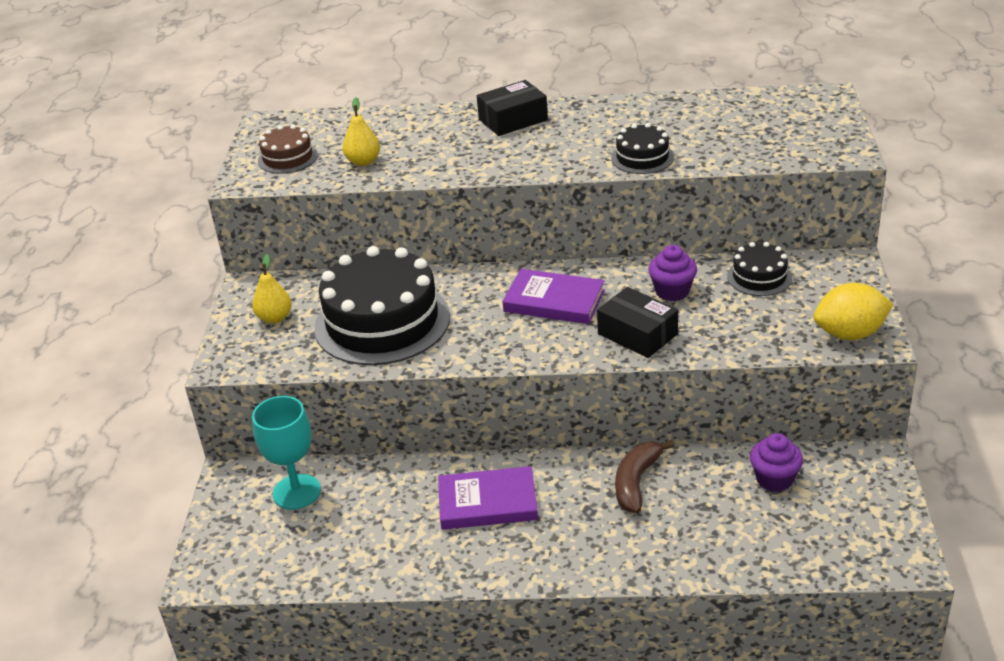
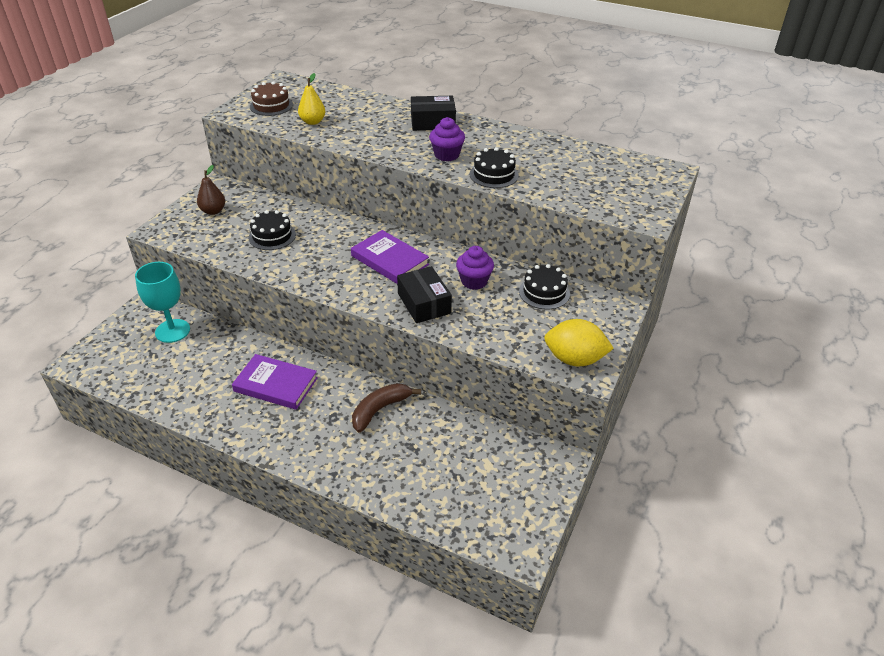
camera: 20 degrees right, 5 degrees up
(275, 318) = (213, 211): yellow pear -> brown pear
(382, 322) = (272, 236): black cake -> black cake, size x0.47
(774, 479) = (474, 447): purple cupcake -> purple cupcake (446, 155)

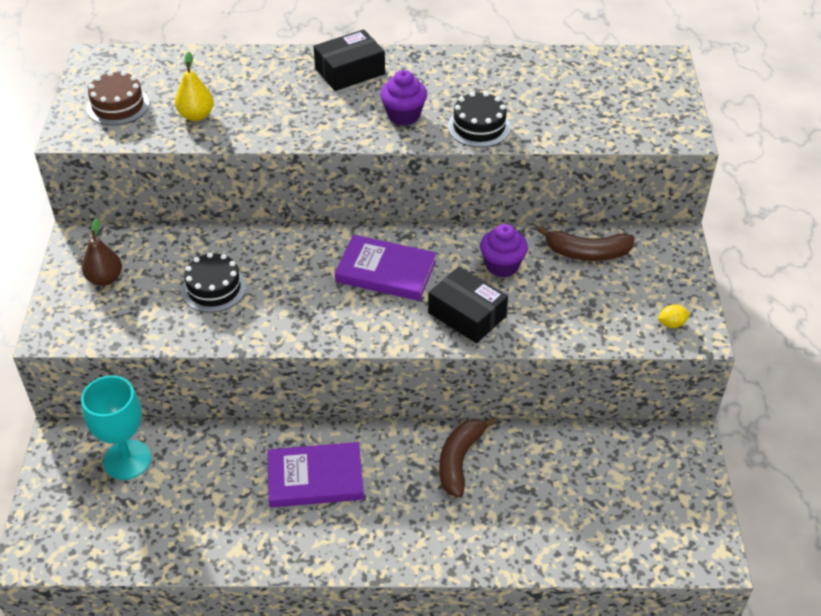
camera: 25 degrees left, 5 degrees up
(544, 292) = (587, 253): black cake -> brown banana
(574, 359) = (672, 324): yellow lemon -> yellow lemon, size x0.43

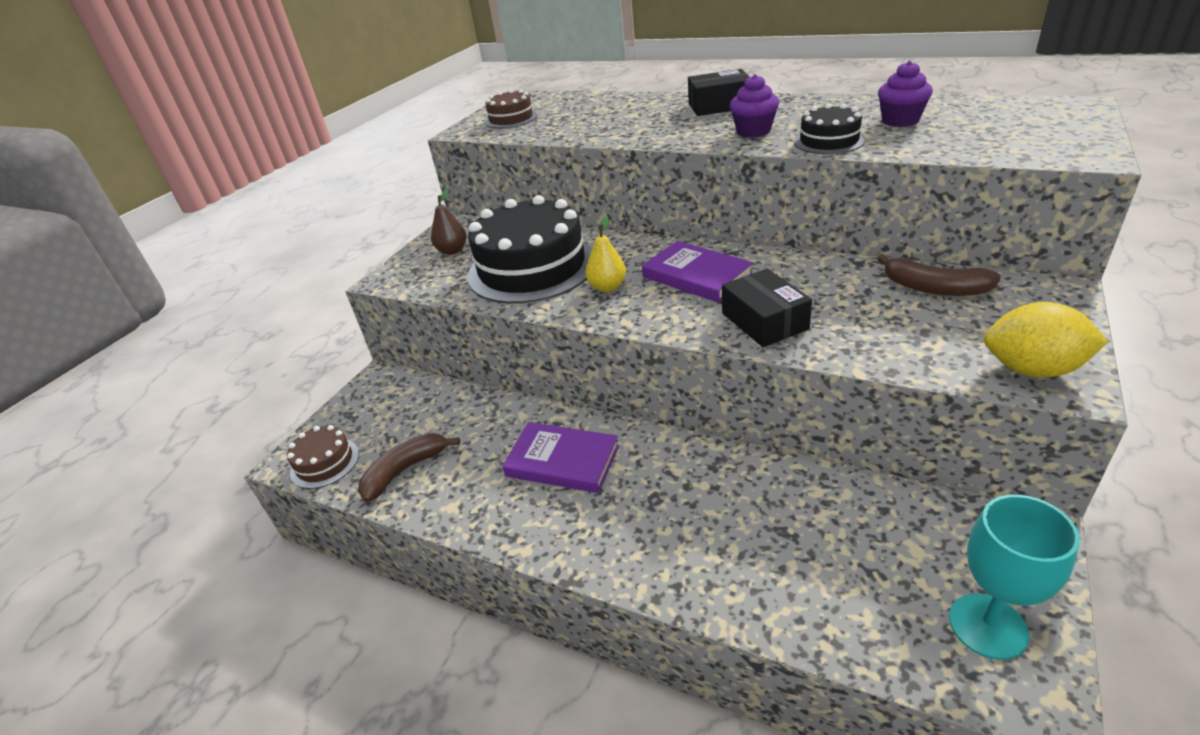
camera: 30 degrees right, 10 degrees down
(73, 546) = (325, 463): none -> brown cake
(127, 460) = (414, 406): turquoise goblet -> turquoise goblet (987, 626)
(196, 115) = (566, 125): yellow pear -> yellow pear (607, 287)
(214, 288) = (532, 268): black cake -> black cake, size x2.11
(459, 460) = (720, 482): brown banana -> brown banana (405, 470)
(502, 266) = (825, 286): purple cupcake -> purple cupcake (900, 121)
(672, 324) = (1032, 369): yellow lemon -> yellow lemon, size x2.35

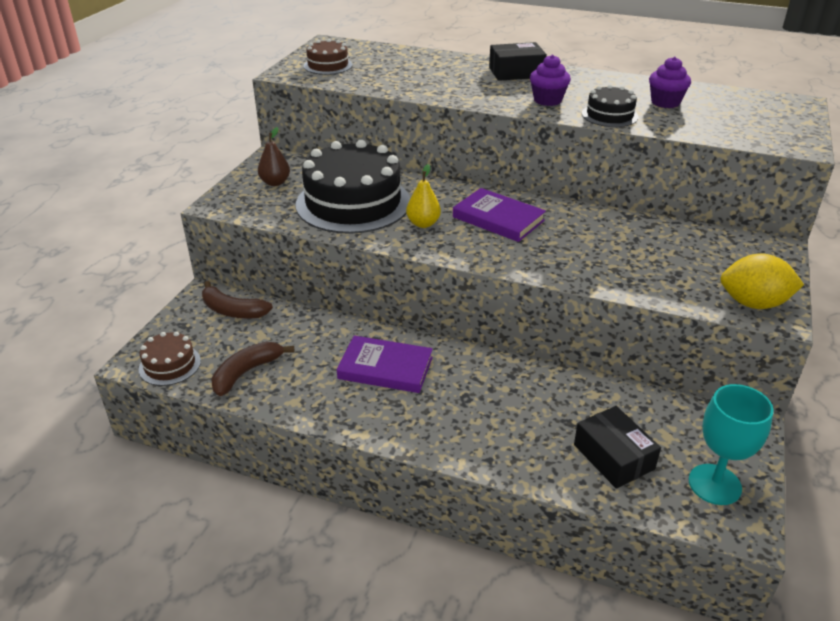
camera: 10 degrees left, 0 degrees up
(764, 321) = (556, 259): black box -> black box (613, 457)
(934, 288) = (686, 240): brown banana -> brown banana (233, 311)

